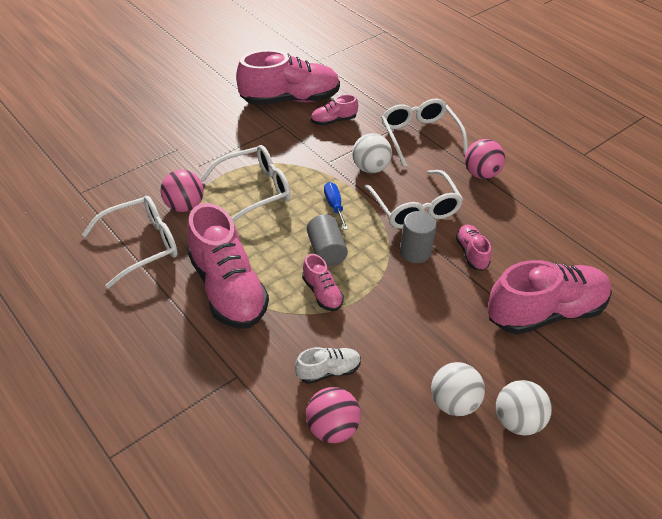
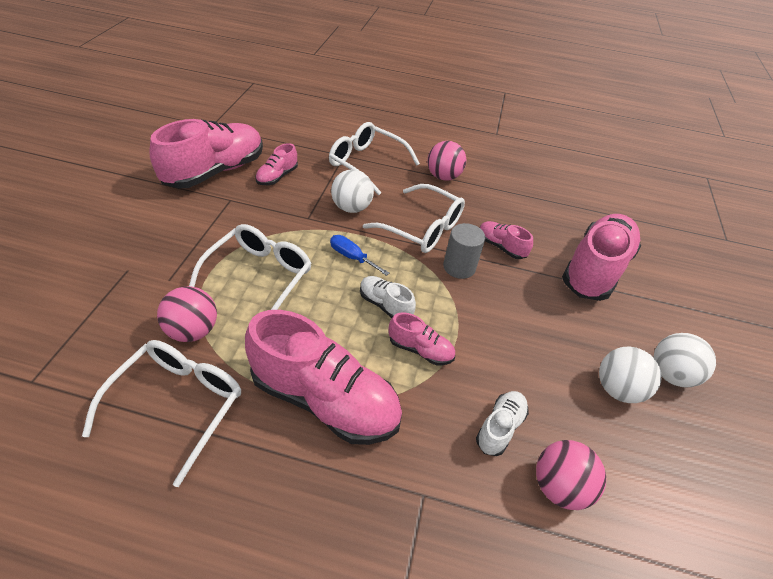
camera: 40 degrees left, 0 degrees up
(326, 251) = (385, 305): grey cylinder -> white shoe

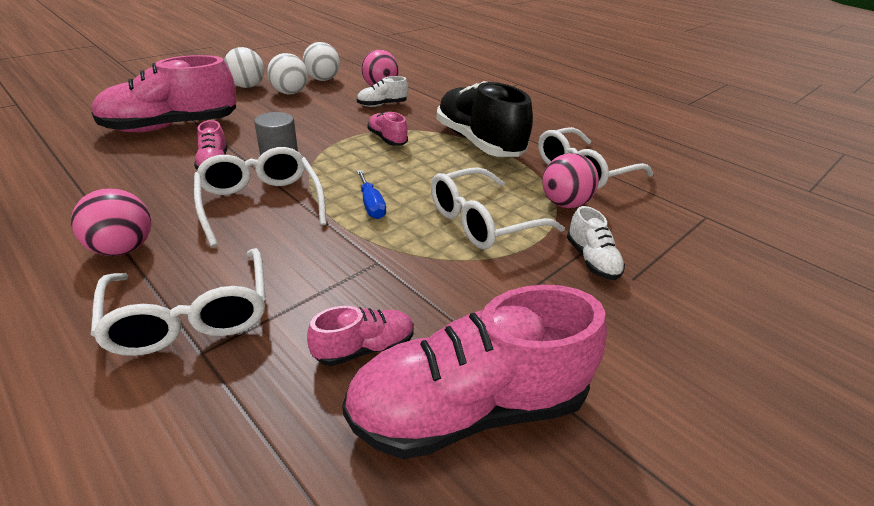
camera: 145 degrees left, 10 degrees down
(324, 399) = (478, 142): pink shoe -> black shoe
(351, 208) = (309, 254): white ball -> white ball (323, 79)
(385, 305) = (383, 166): white shoe -> white shoe (591, 260)

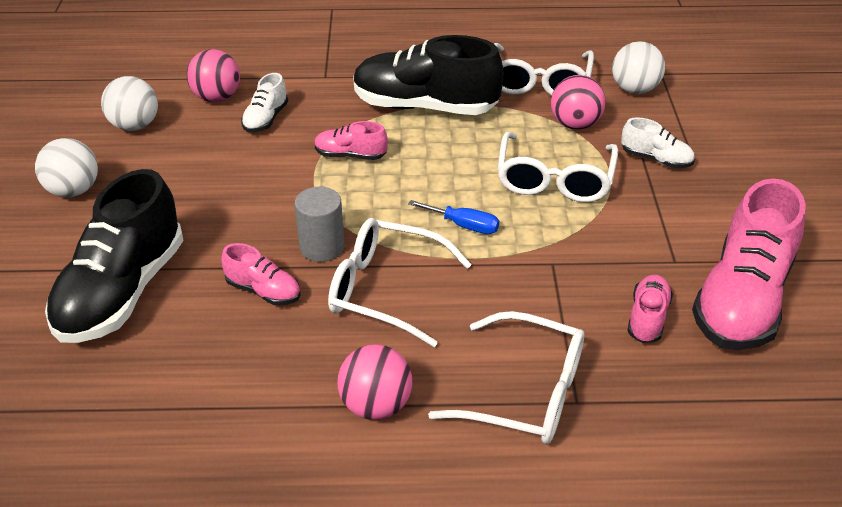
camera: 45 degrees left, 5 degrees up
(172, 127) = (122, 291): pink shoe -> black shoe
(290, 93) = (141, 166): white ball -> white ball (634, 89)

